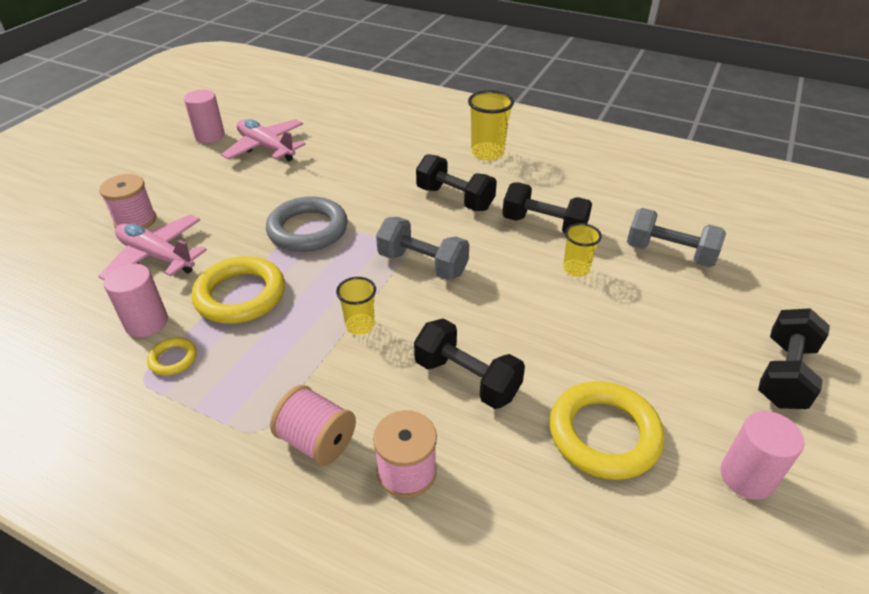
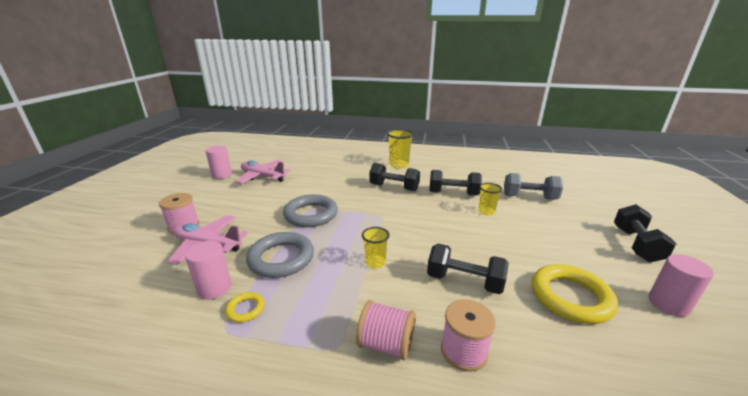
camera: 15 degrees left, 15 degrees down
(240, 295) = (281, 258): yellow ring -> grey ring
(422, 264) = (395, 222): grey dumbbell -> none

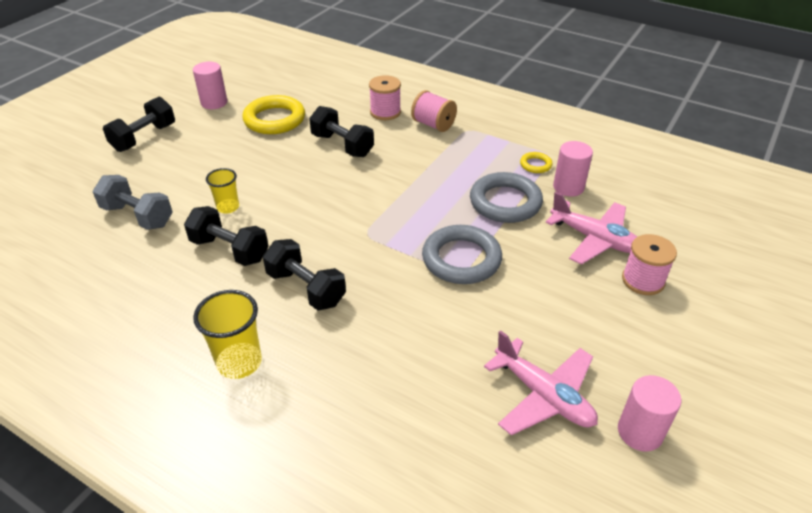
camera: 160 degrees left, 15 degrees up
(375, 262) = (409, 177): yellow cup -> none

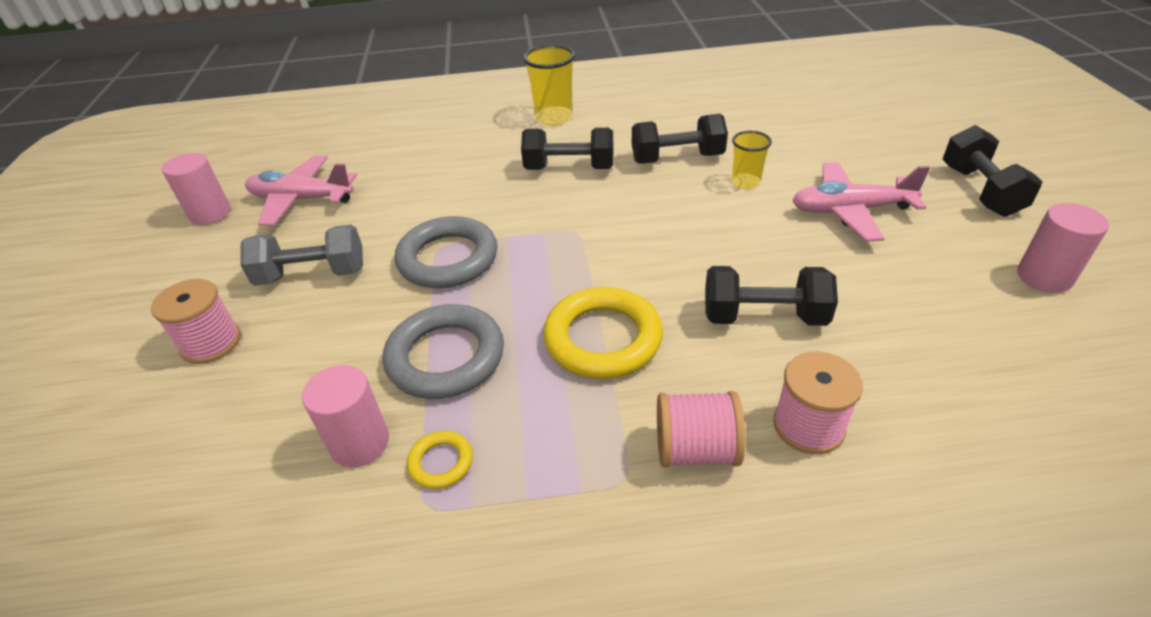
camera: 145 degrees right, 0 degrees up
(138, 216) = (801, 139): grey dumbbell -> grey dumbbell (312, 275)
(274, 119) = (919, 301): yellow ring -> yellow ring (603, 339)
(594, 239) = (289, 367): pink plane -> pink plane (850, 210)

